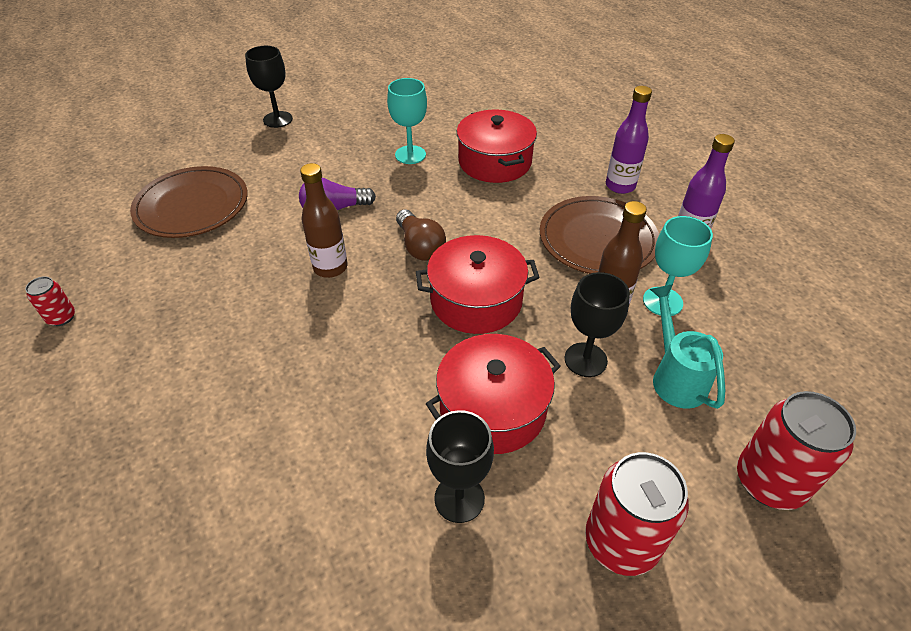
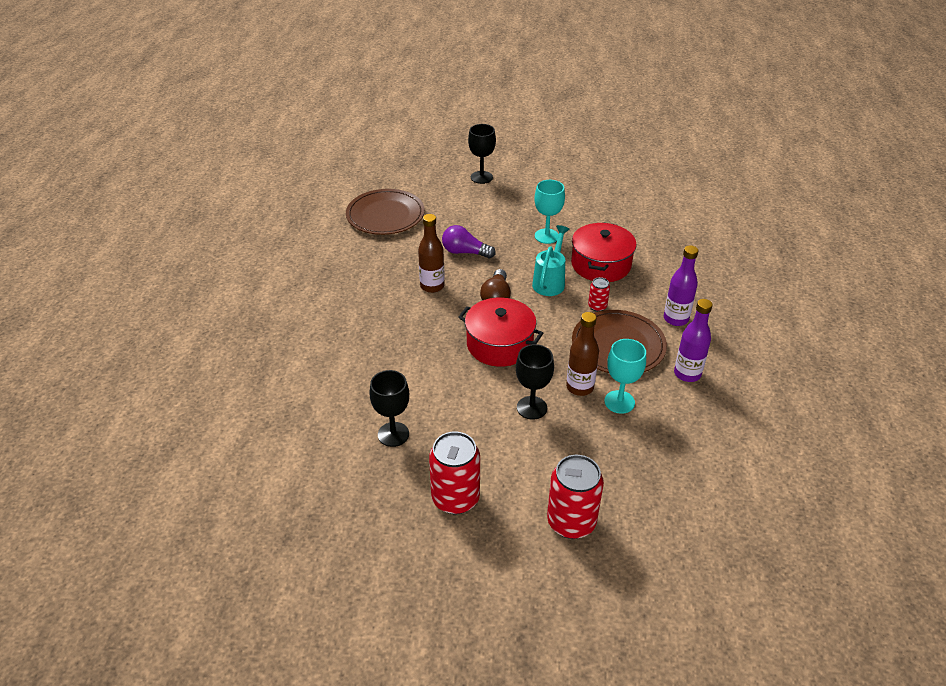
camera: 35 degrees right, 5 degrees down
(62, 317) = (276, 250): red can -> red can (597, 306)
(492, 408) = (451, 404): red pot -> none
(675, 376) = (577, 444): turquoise watering can -> turquoise watering can (550, 281)

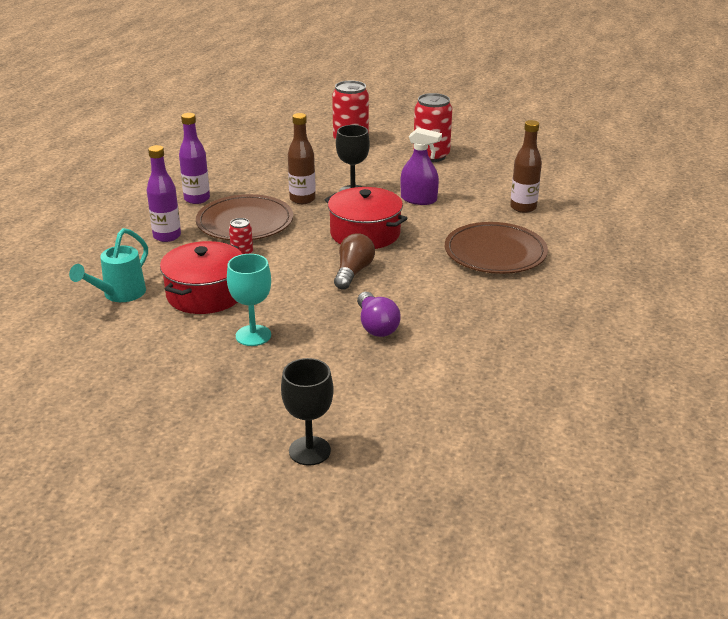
camera: 170 degrees left, 10 degrees down
(385, 215) = (488, 394): brown plate -> brown plate (495, 252)
(393, 434) = (478, 187): black goblet -> none
(432, 286) = (428, 291): brown bottle -> brown bottle (523, 207)
(457, 403) = (419, 199): none -> purple spray bottle
(465, 252) = (376, 326): purple light bulb -> purple light bulb turned 45 degrees clockwise
(550, 281) = (280, 282): turquoise watering can -> turquoise watering can (119, 295)
(619, 402) = (273, 188): turquoise goblet -> none

